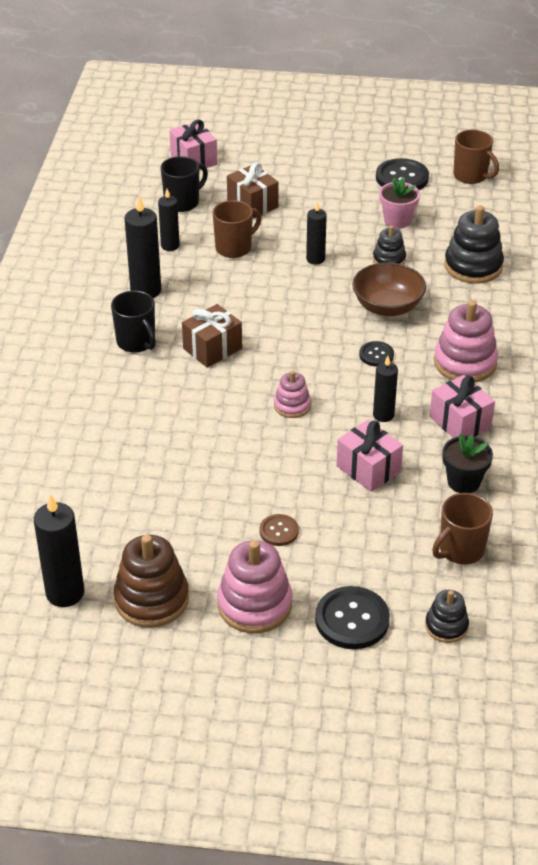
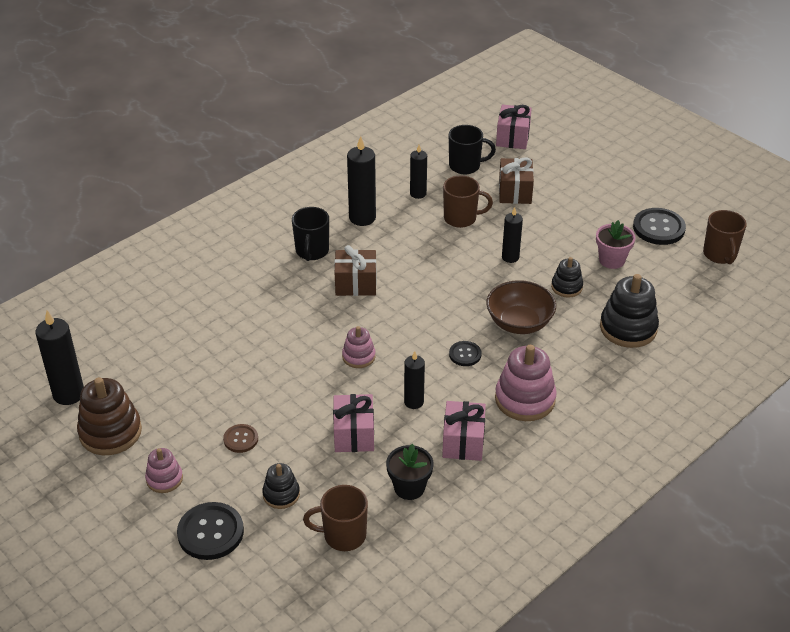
camera: 40 degrees right, 0 degrees up
(254, 605) = (164, 479): pink stacking toy -> pink stacking toy, size x0.57
(446, 626) = (265, 582): black stacking toy -> black stacking toy (281, 494)

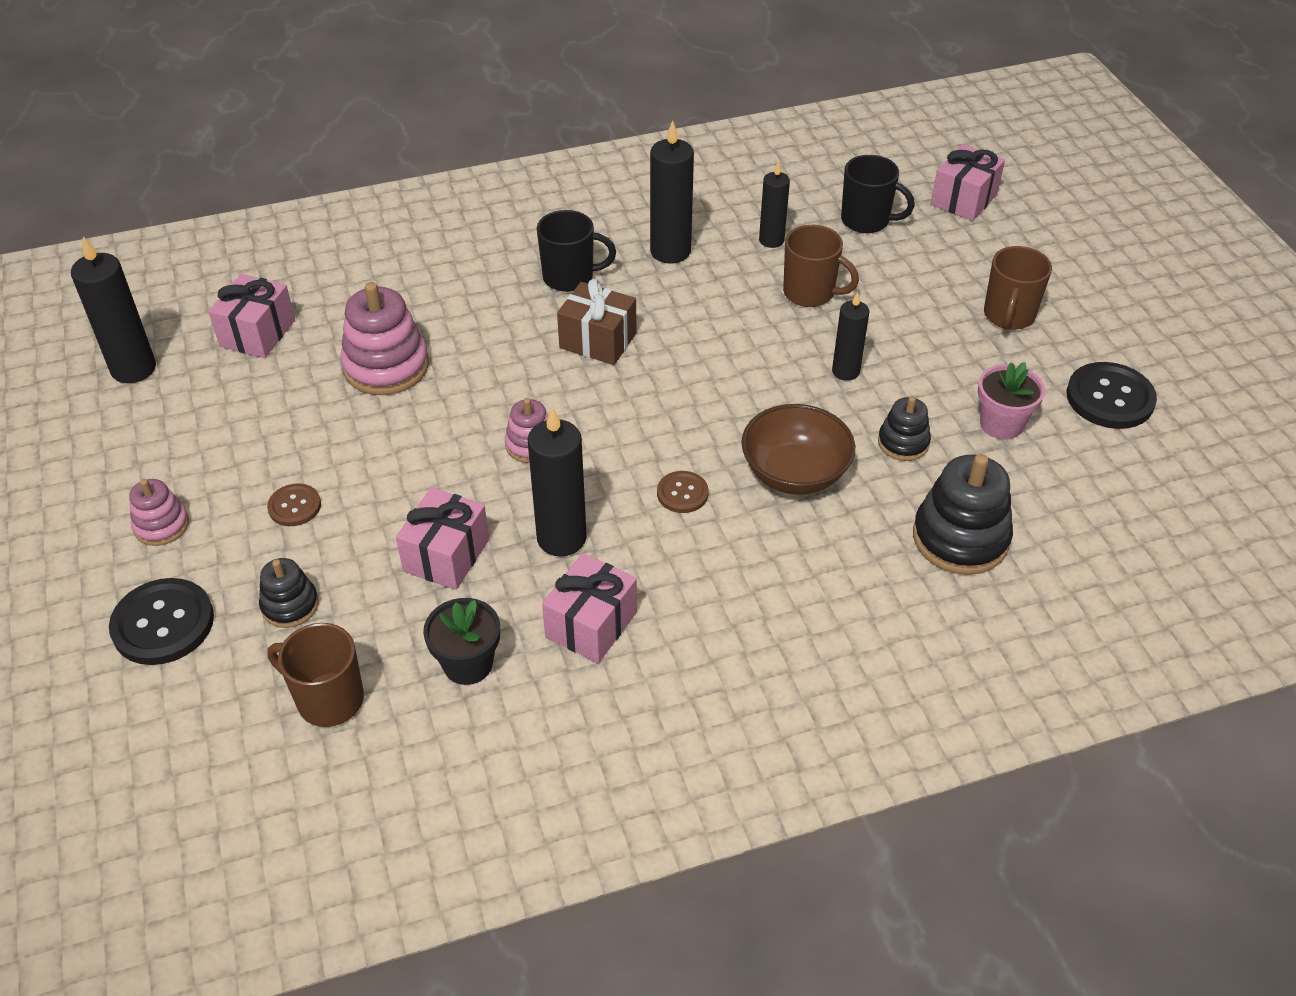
camera: 25 degrees right, 5 degrees up
(110, 432) = (144, 437): brown stacking toy -> none
(136, 346) = (258, 333): none -> pink gift
(312, 251) = (570, 277): black mug -> black mug turned 120 degrees counterclockwise
(414, 402) = (561, 538): black candle -> black candle, size x1.60
(465, 354) = (682, 493): black button -> brown button
(515, 192) = (915, 278): brown gift -> none
(525, 399) = (726, 593): pink stacking toy -> pink stacking toy (386, 366)
(720, 255) = (1188, 471): brown mug -> brown mug (1008, 316)

